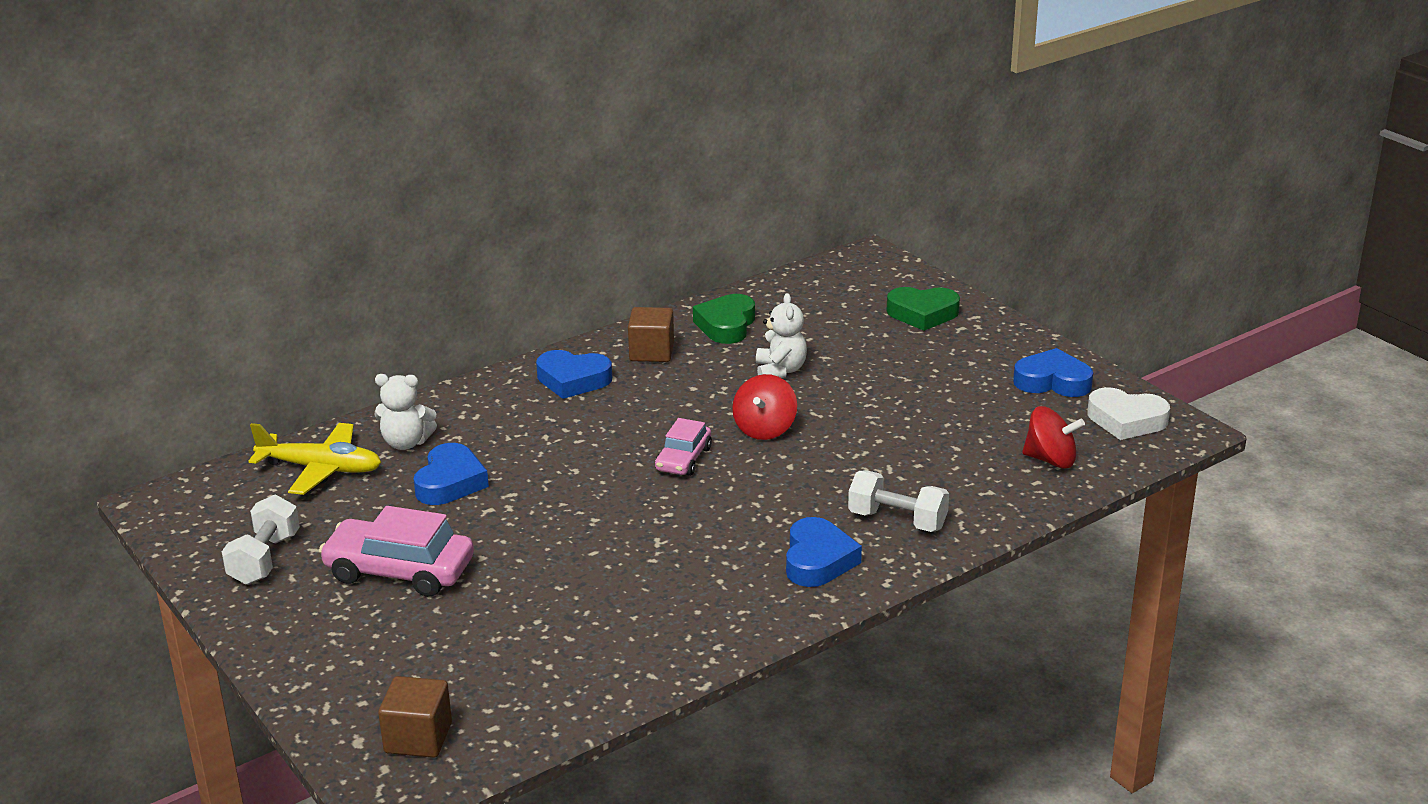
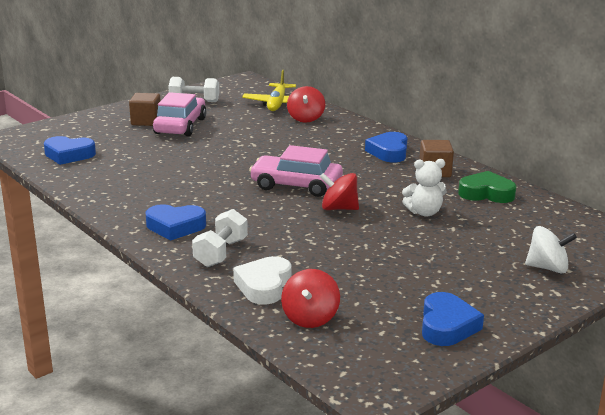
camera: 85 degrees right, 5 degrees down
(406, 443) = (306, 118): white teddy bear -> red spinning top
(418, 738) = (41, 139): brown cube -> brown cube (146, 121)
(450, 482) = (265, 130): blue heart -> blue heart (69, 155)
(683, 459) = (296, 185): pink car -> pink car, size x1.68
(922, 314) = (547, 268): green heart -> white spinning top
(1126, 420) = (385, 361): white heart -> white heart (264, 286)

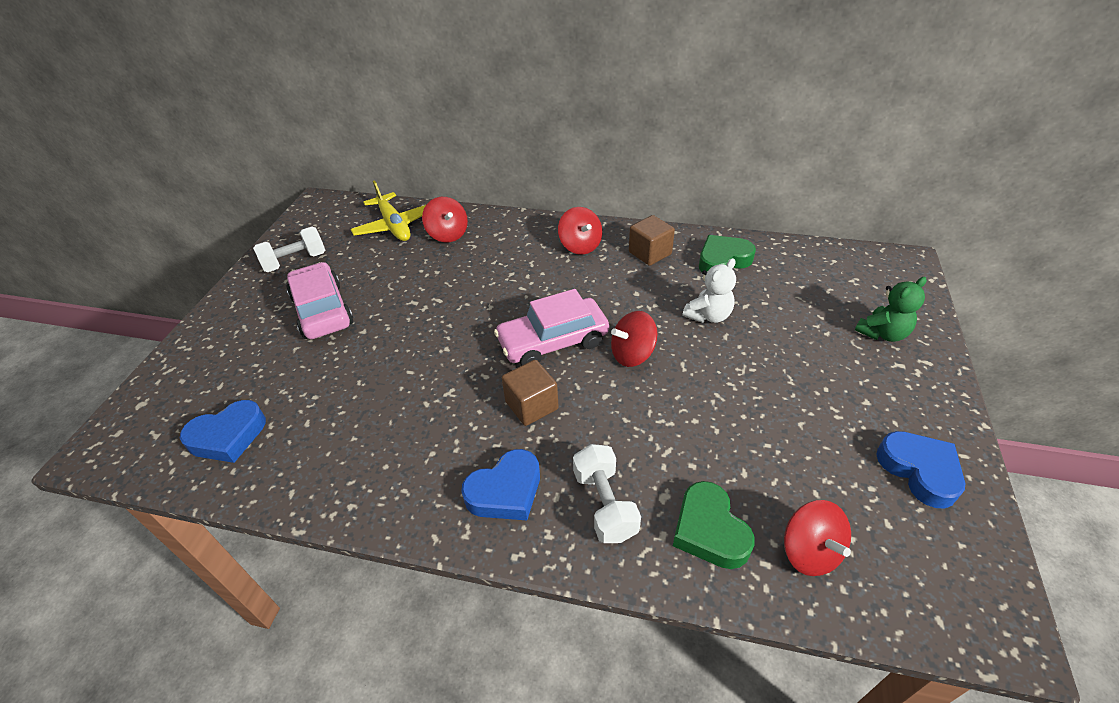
camera: 35 degrees left, 20 degrees up
(146, 121) = (271, 323): brown cube -> brown cube (531, 405)
(264, 286) = (709, 530): white heart -> green heart
(389, 152) = (580, 246): blue heart -> red spinning top
(547, 268) = (882, 333): white spinning top -> green teddy bear

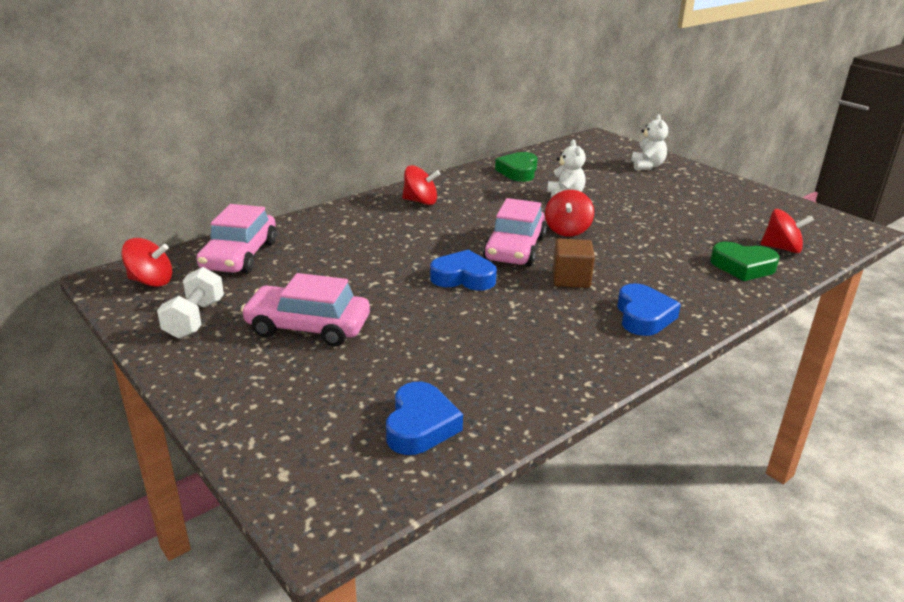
camera: 55 degrees left, 15 degrees down
(394, 226) = (240, 256): yellow plane -> pink car
(448, 234) = (304, 239): red spinning top -> red spinning top (151, 281)
(605, 504) = (691, 288): white dumbbell -> none
(650, 253) = (472, 186): brown cube -> none
(882, 333) = (647, 166): green teddy bear -> white teddy bear
(919, 471) = (754, 203): blue heart -> blue heart (463, 277)

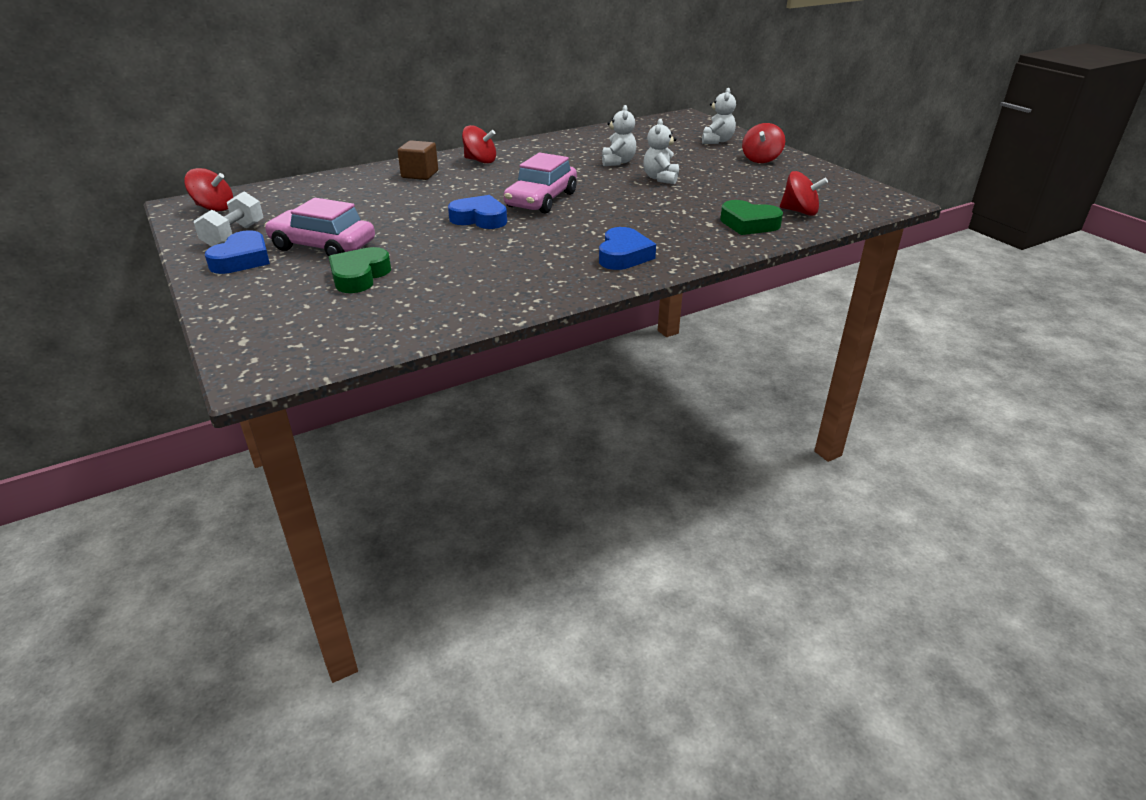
camera: 10 degrees right, 5 degrees up
(240, 256) = (297, 194): pink car -> none
(420, 425) = (372, 318): blue heart -> blue heart (242, 259)
(518, 171) = (587, 141): green heart -> green heart (359, 276)
(567, 230) = (601, 188): red spinning top -> red spinning top (761, 159)
(571, 279) = (577, 225): brown cube -> brown cube (420, 174)
(620, 215) = (660, 178): none -> white teddy bear

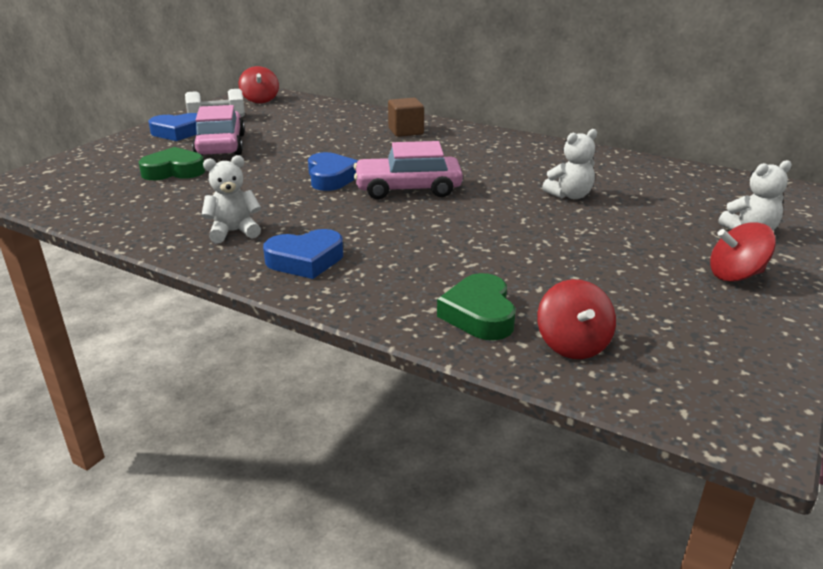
camera: 60 degrees right, 5 degrees down
(480, 161) = (472, 141): red spinning top -> none
(660, 178) = (555, 228): white teddy bear -> white teddy bear (234, 232)

